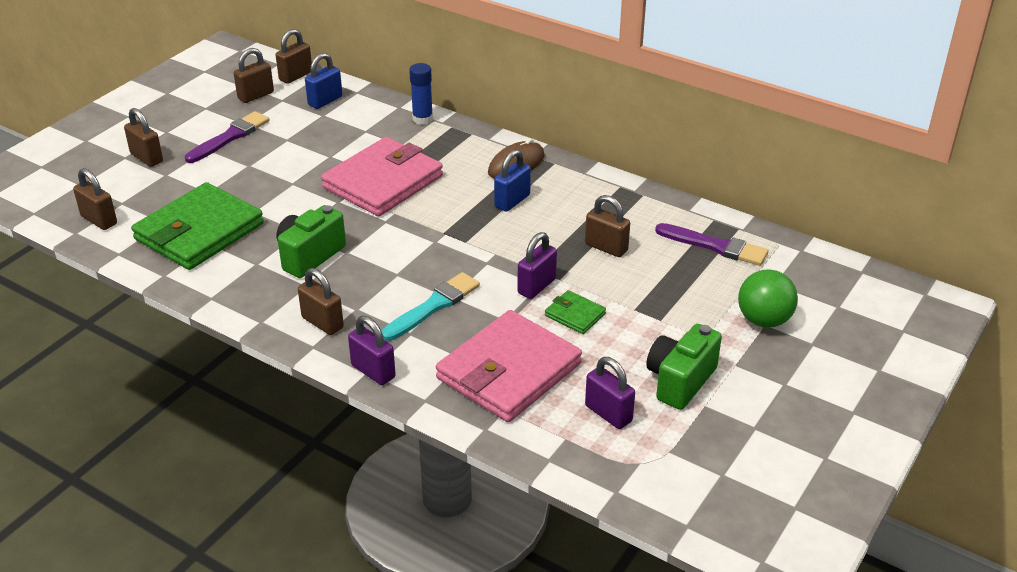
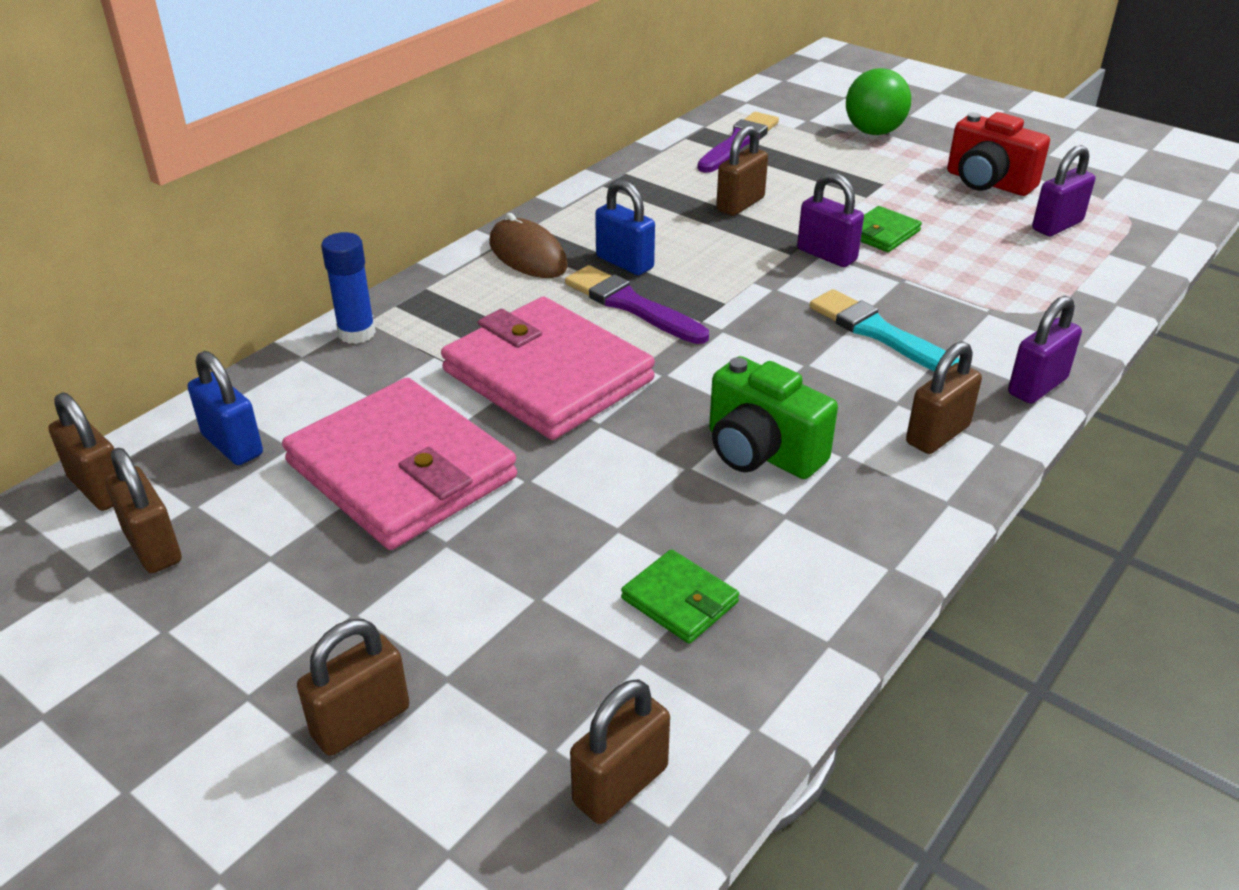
camera: 85 degrees left, 0 degrees up
(199, 231) = (679, 600): green wallet -> green wallet, size x0.44
(230, 137) = (320, 578): purple brush -> purple brush (631, 305)
(509, 371) = (1003, 282): pink wallet -> pink wallet (401, 470)
(680, 381) = (988, 183): green camera -> red camera

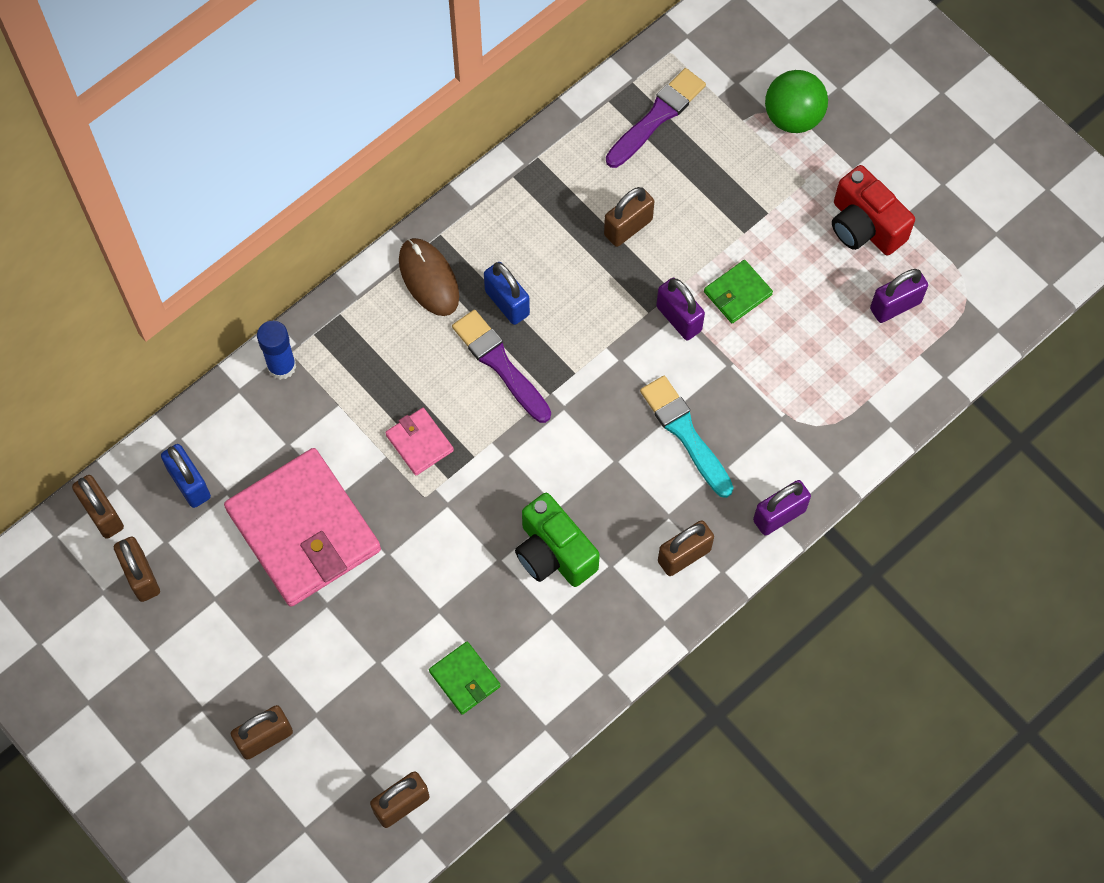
camera: 10 degrees right, 30 degrees up
(548, 375) = (419, 443): pink wallet -> pink wallet, size x0.44

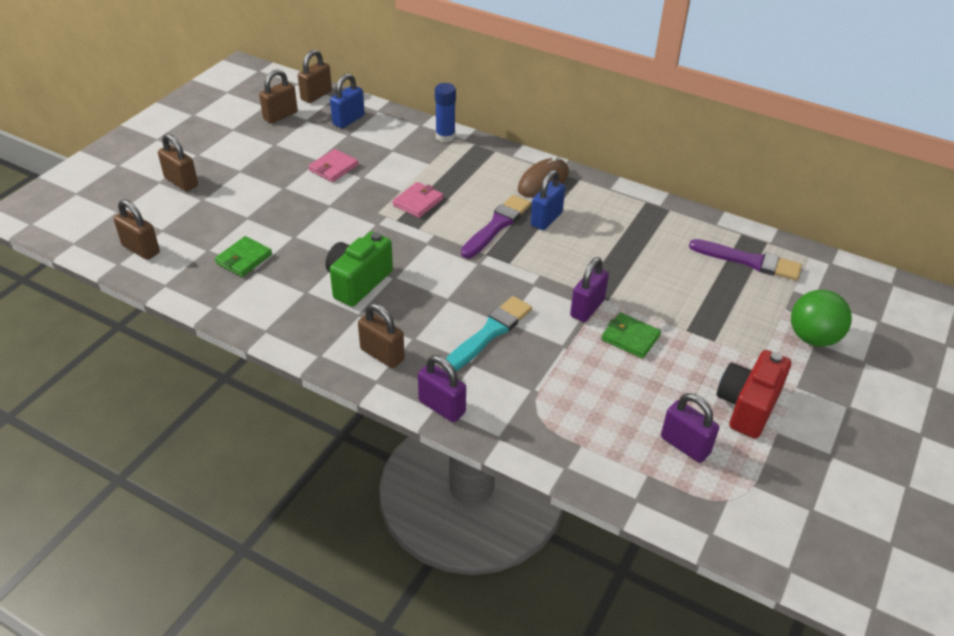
camera: 70 degrees right, 25 degrees down
(303, 530) = (333, 168): pink wallet -> pink wallet, size x0.44
(628, 227) = (646, 265): brown padlock -> none

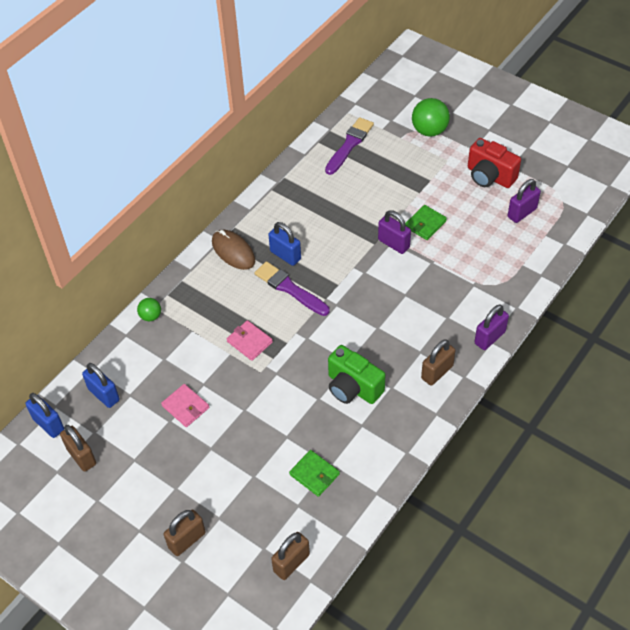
camera: 80 degrees left, 10 degrees up
(316, 95) = (48, 424): brown padlock -> blue padlock
(445, 137) = (151, 316): blue glue stick -> green ball
(490, 333) = (416, 304): turquoise brush -> none

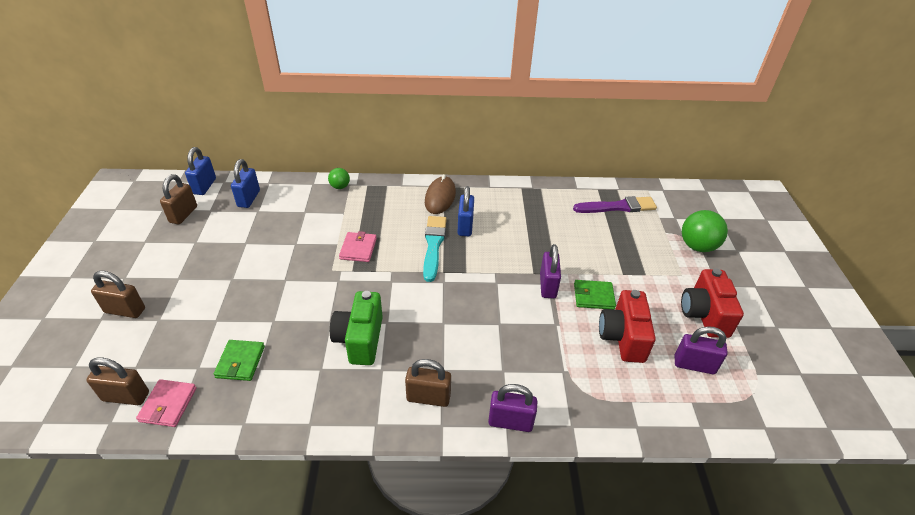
camera: 50 degrees right, 10 degrees down
(185, 407) = (265, 245): pink wallet -> pink wallet (168, 404)
(289, 288) = (433, 245): purple brush -> turquoise brush
(472, 233) = (622, 337): none -> red camera

